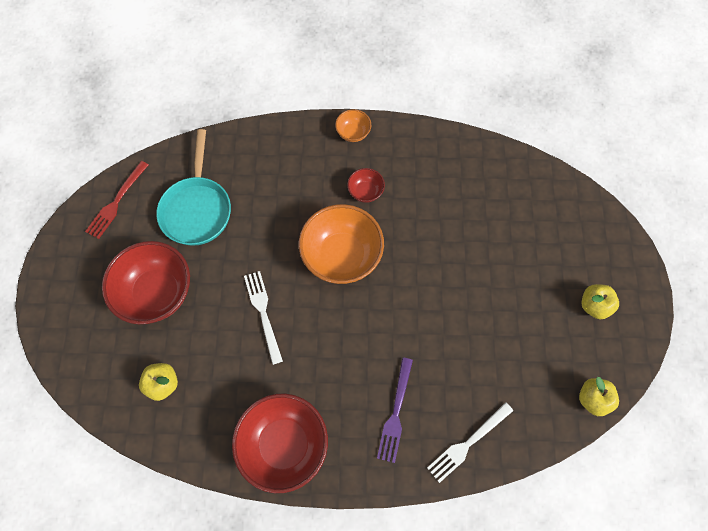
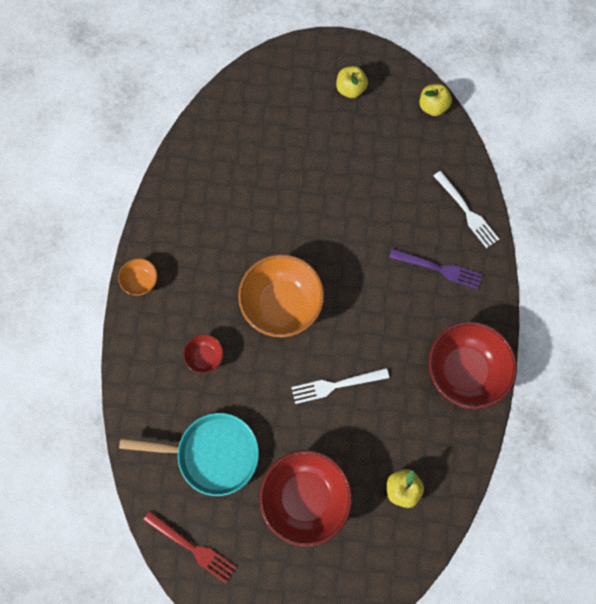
camera: 85 degrees left, 5 degrees up
(365, 192) = (213, 275): red bowl -> red bowl (205, 356)

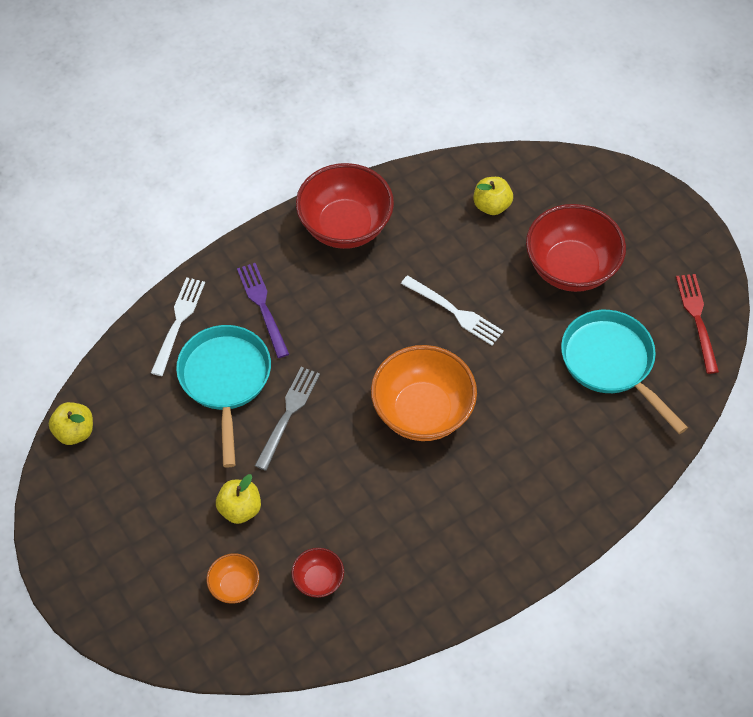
camera: 130 degrees left, 15 degrees down
(141, 281) = (522, 558): orange bowl -> orange bowl (234, 586)
(205, 356) = (536, 437): red bowl -> red bowl (318, 580)
(347, 226) = (288, 414): none -> grey fork
(350, 89) = (117, 528): yellow apple -> yellow apple (240, 509)
(400, 209) = (225, 380): none -> turquoise pan

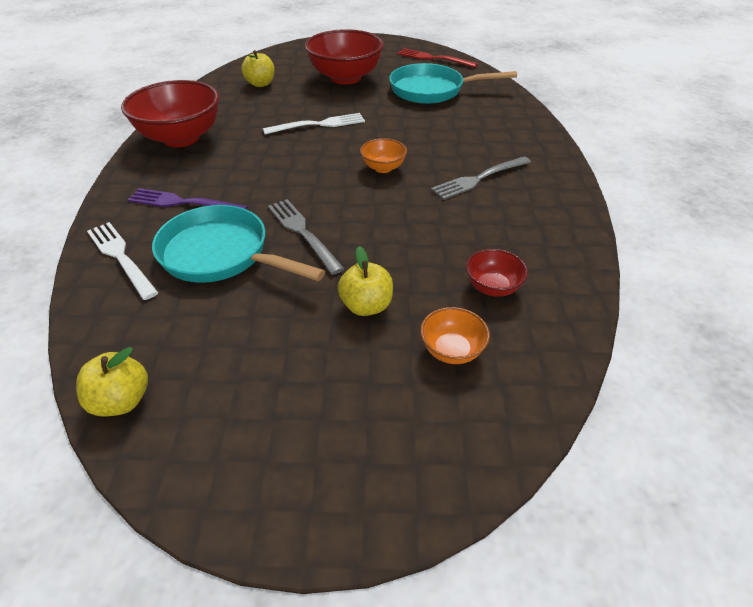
camera: 55 degrees left, 15 degrees down
(422, 411) = (383, 168): orange bowl -> orange bowl, size x0.47
(464, 497) = (479, 179): none -> grey fork

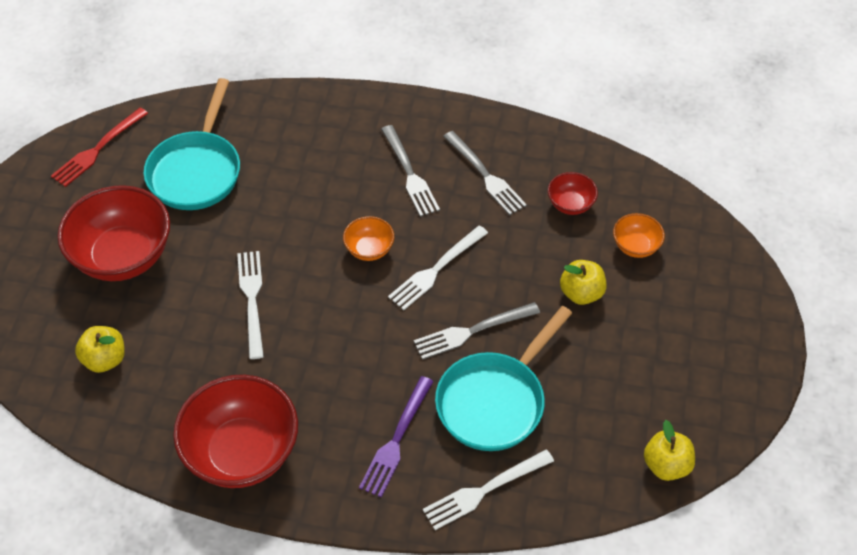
camera: 80 degrees left, 10 degrees up
(370, 204) = (436, 270): none -> white fork
(501, 223) = (486, 175): none -> grey fork

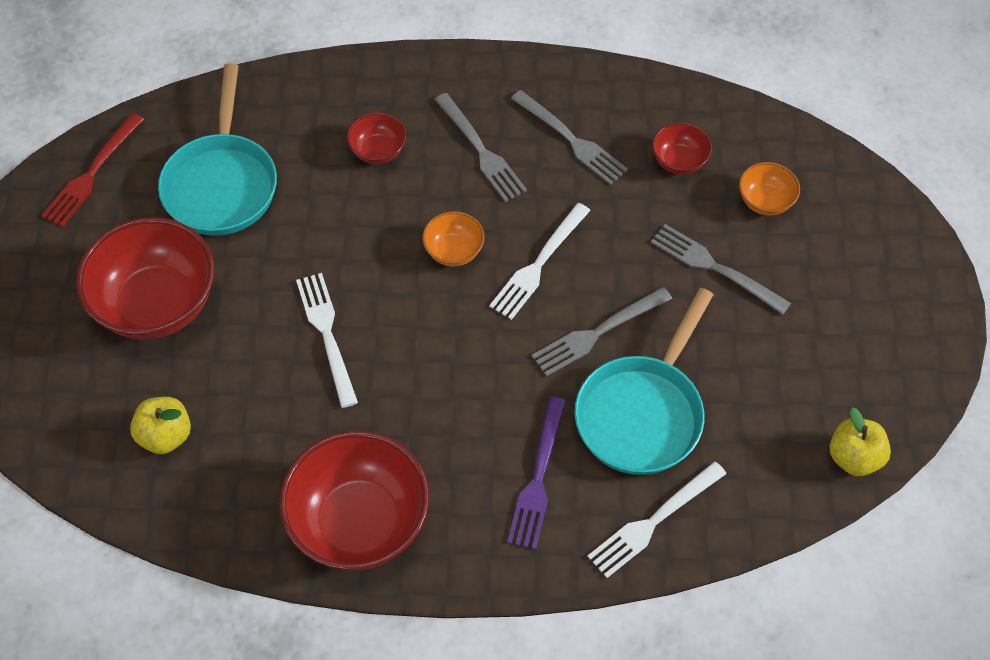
camera: 10 degrees left, 5 degrees up
(327, 163) = (378, 151): none -> red bowl
(581, 293) = (714, 267): yellow apple -> grey fork

